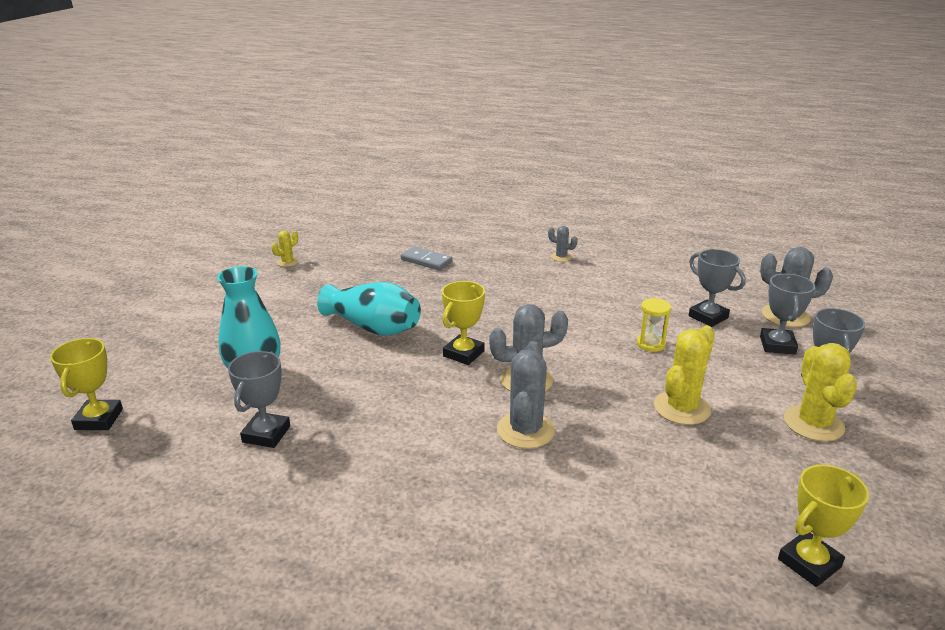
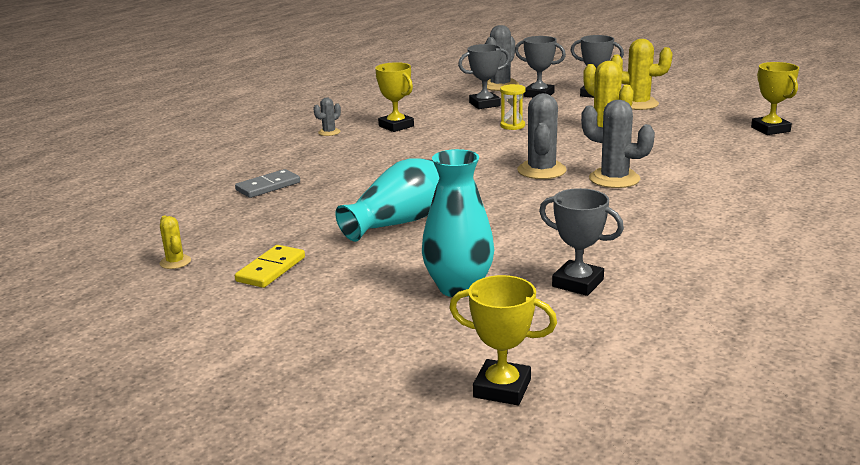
camera: 70 degrees left, 5 degrees down
(280, 295) = (271, 269): none -> yellow domino
(463, 354) = (482, 188): yellow trophy -> yellow trophy (396, 126)

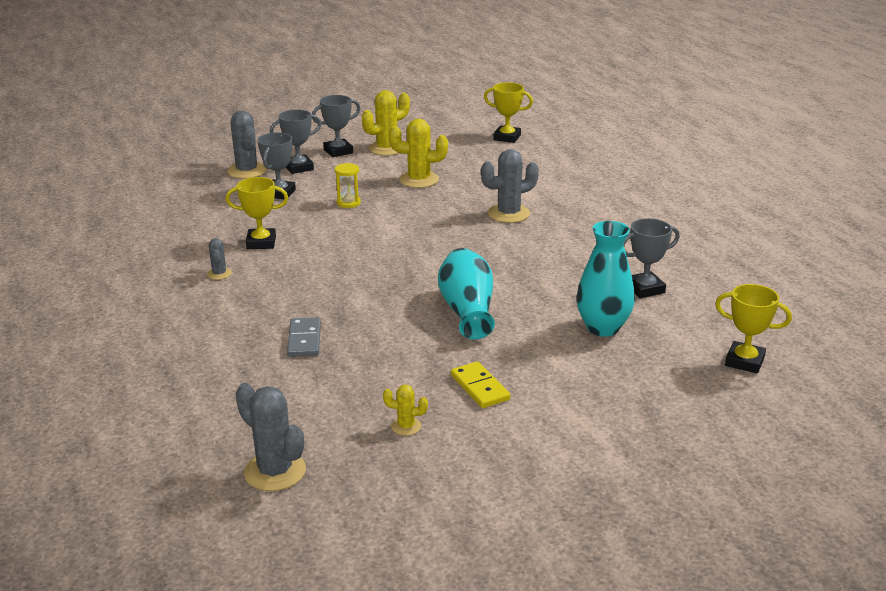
camera: 55 degrees left, 5 degrees up
(502, 388) = (744, 361): yellow trophy -> yellow trophy turned 60 degrees clockwise
(541, 170) = (455, 229): grey cactus -> grey cactus (275, 471)

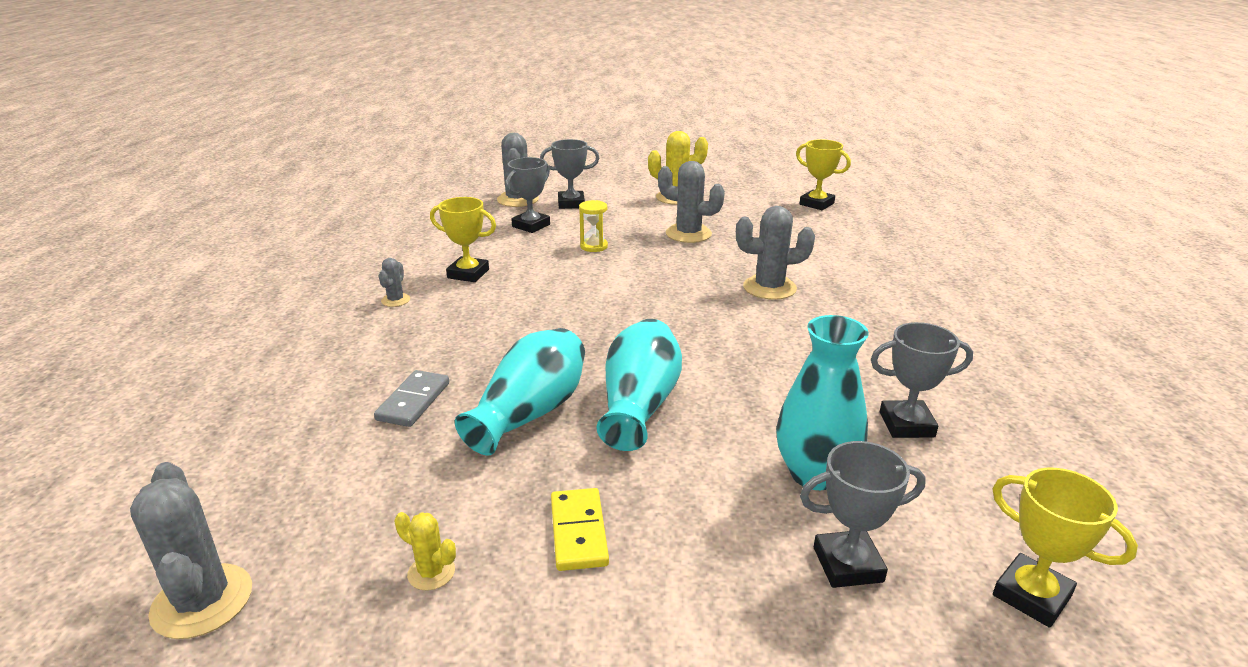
camera: 20 degrees right, 0 degrees up
(338, 151) = (623, 193): grey trophy -> grey trophy (848, 564)
(395, 330) = (530, 413): none -> turquoise vase
(419, 180) = (688, 234): yellow cactus -> grey cactus

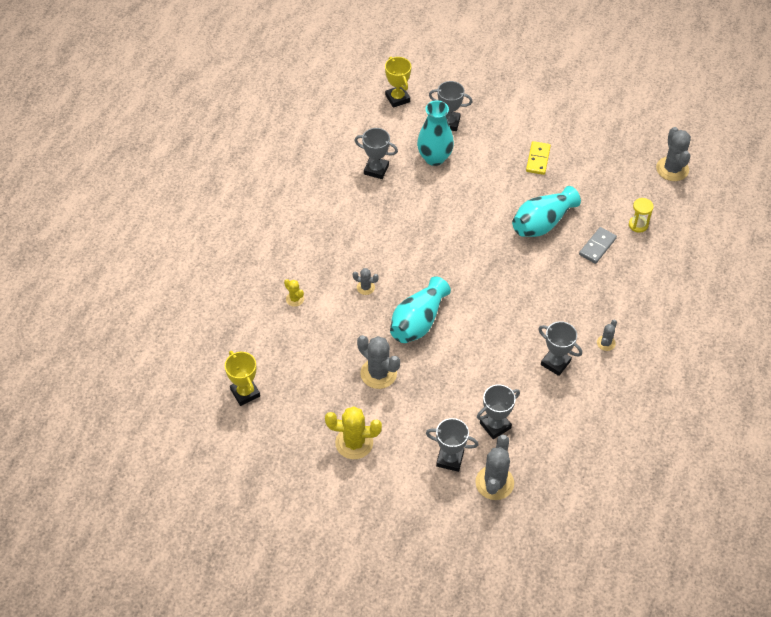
camera: 160 degrees left, 25 degrees up
(431, 572) = (594, 158): yellow cactus -> yellow cactus (295, 299)
(468, 274) = (555, 363): yellow trophy -> grey trophy
(594, 246) = (457, 375): yellow hourglass -> yellow hourglass (638, 225)
(639, 405) = (489, 214): turquoise vase -> turquoise vase (418, 322)
(769, 288) = (365, 287): grey cactus -> grey cactus, size x0.52

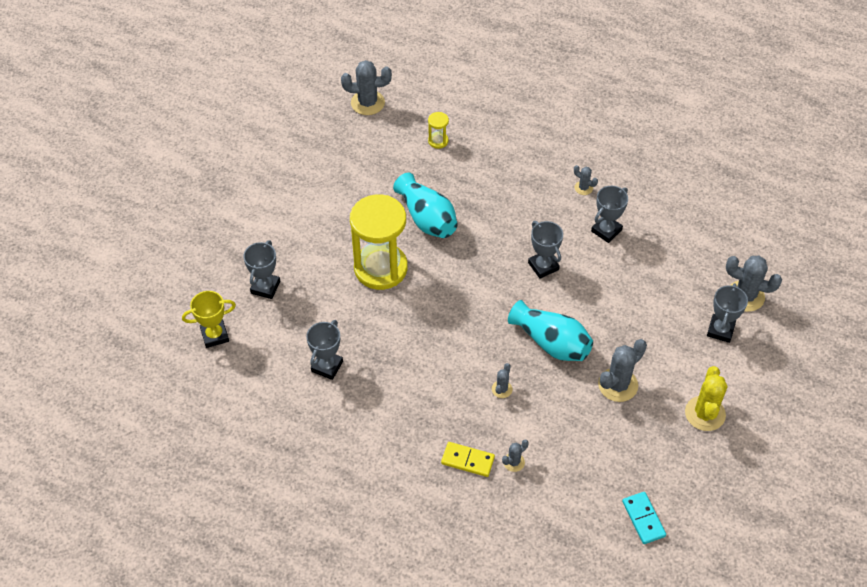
camera: 85 degrees left, 0 degrees up
(245, 393) = (643, 519): yellow trophy -> turquoise domino
(295, 299) = (514, 462): yellow cactus -> grey cactus
(434, 158) = (318, 306): turquoise vase -> none
(481, 195) = (380, 268): none -> yellow hourglass
(495, 425) = (680, 288): grey trophy -> grey trophy (543, 266)
(538, 159) = (336, 211): yellow domino -> yellow domino (468, 460)
(597, 246) = (463, 177): grey domino -> none

